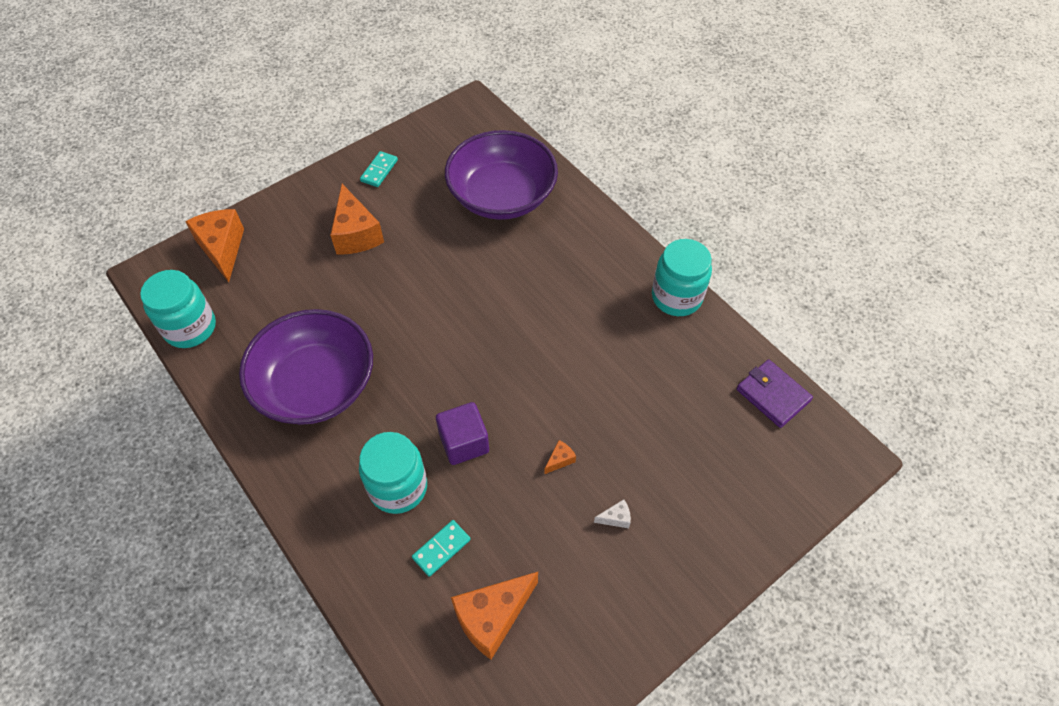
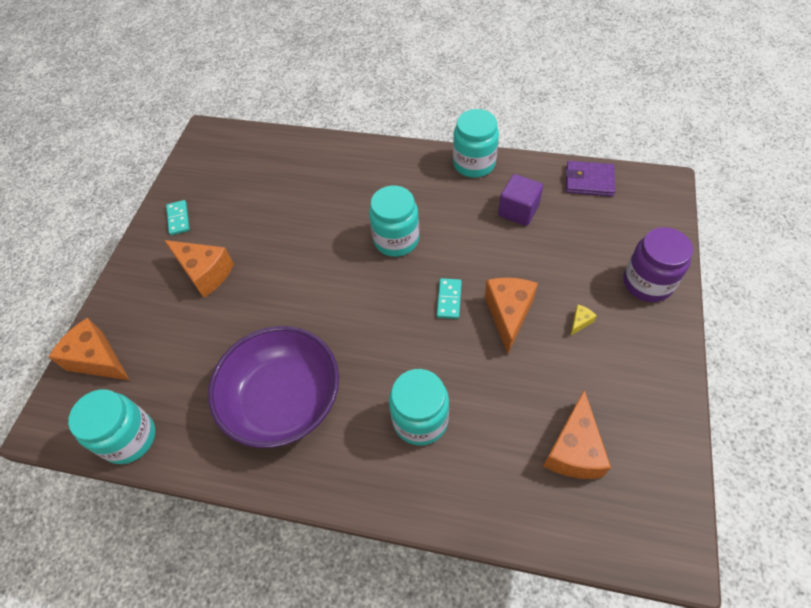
camera: 35 degrees left, 0 degrees up
(441, 549) = (494, 435): turquoise domino -> turquoise domino (449, 299)
(464, 442) = (434, 353): purple cube -> purple cube (518, 211)
(502, 196) = (292, 177): purple bowl -> none
(532, 318) = (396, 240): none -> turquoise jar
(560, 460) = (508, 314): orange cheese -> orange cheese, size x2.36
(615, 518) = (580, 322): white cheese -> yellow cheese
(720, 535) = (647, 283): none -> purple jar

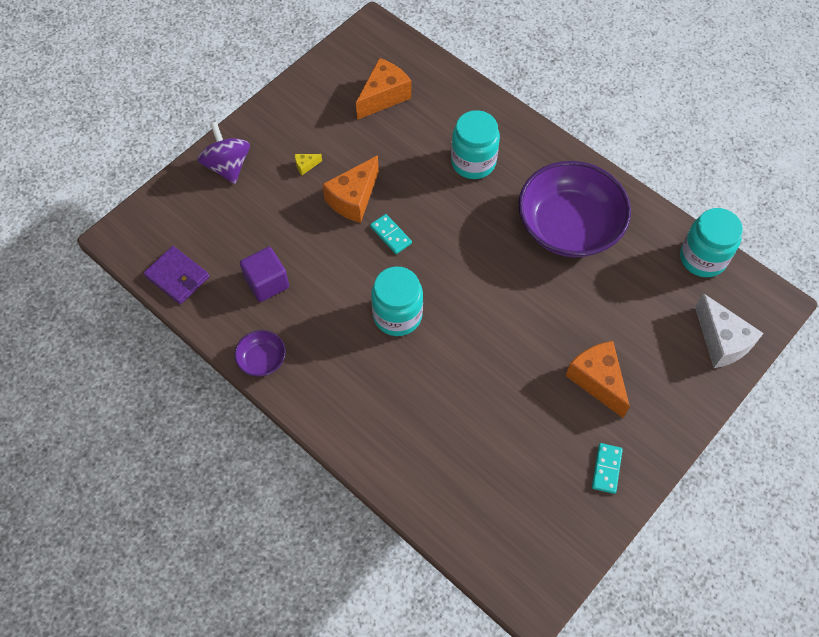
camera: 155 degrees left, 5 degrees up
(98, 359) = (721, 341): orange cheese -> white cheese
(449, 299) = (390, 235): turquoise domino -> turquoise domino turned 75 degrees counterclockwise
(474, 164) = (262, 359): turquoise jar -> purple bowl
(647, 283) = (227, 166): purple jar -> purple spinning top

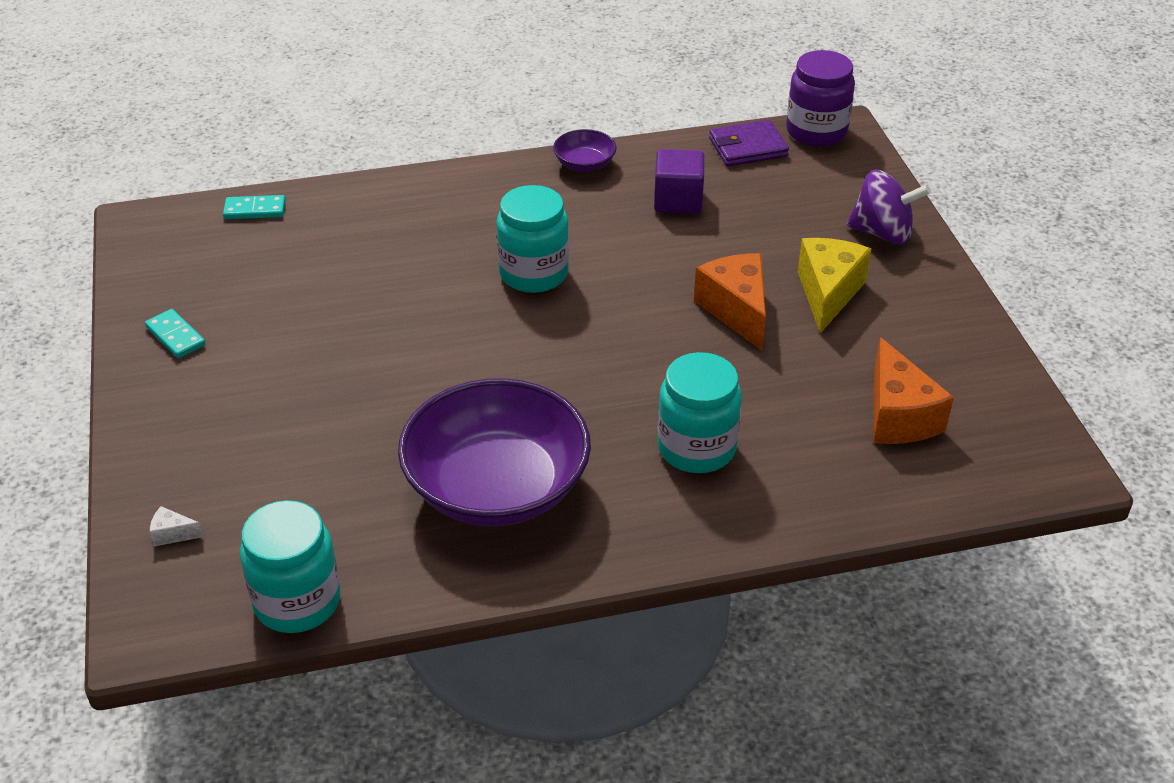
camera: 125 degrees right, 20 degrees down
(132, 248) = (816, 132): none -> purple jar
(306, 166) = (828, 293): yellow cheese -> yellow cheese, size x2.36
(390, 235) = (650, 317): turquoise domino -> turquoise domino (255, 210)
(597, 380) = (271, 387): orange cheese -> none
(721, 341) = (173, 534): white cheese -> white cheese, size x0.42

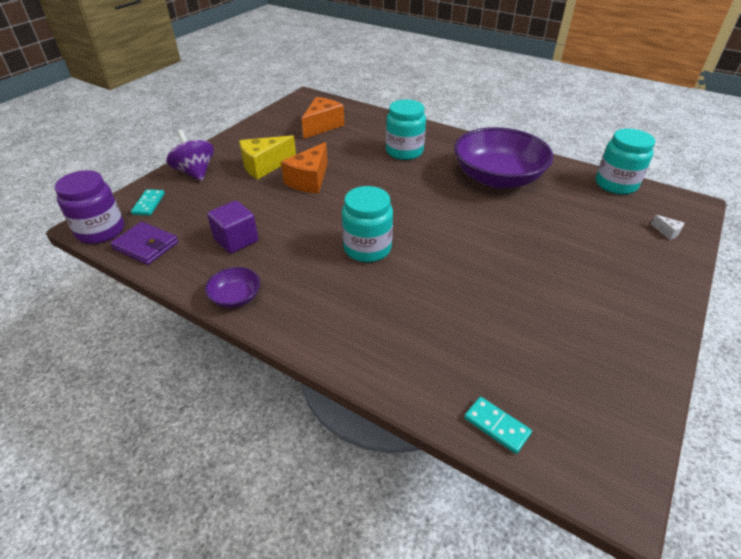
camera: 135 degrees left, 0 degrees up
(175, 336) = (624, 341): turquoise domino -> turquoise domino (149, 204)

